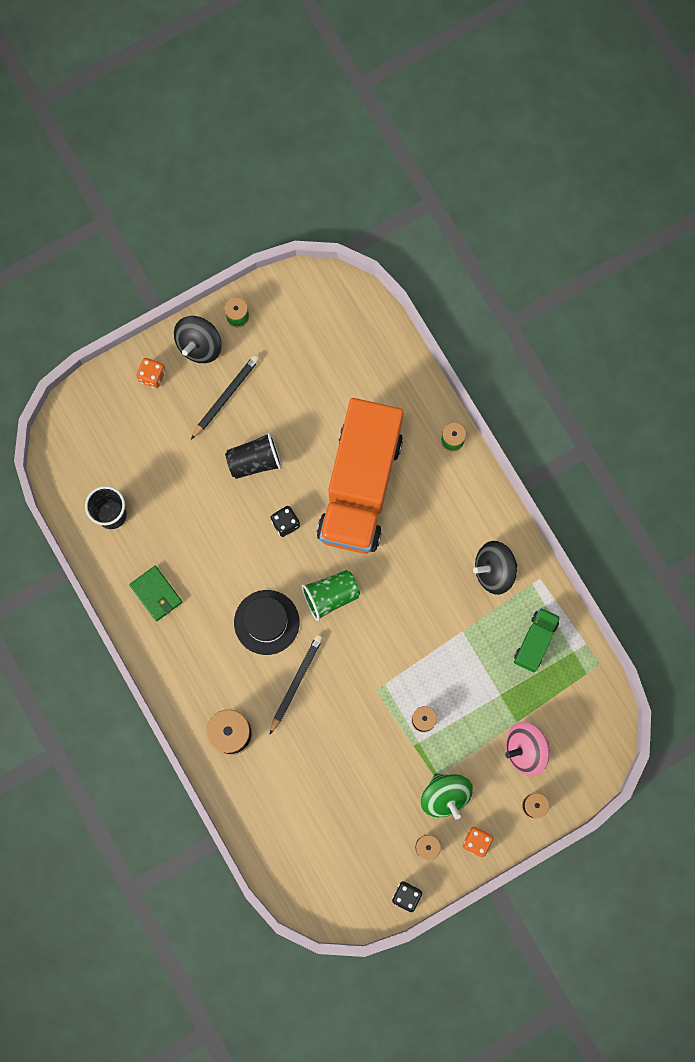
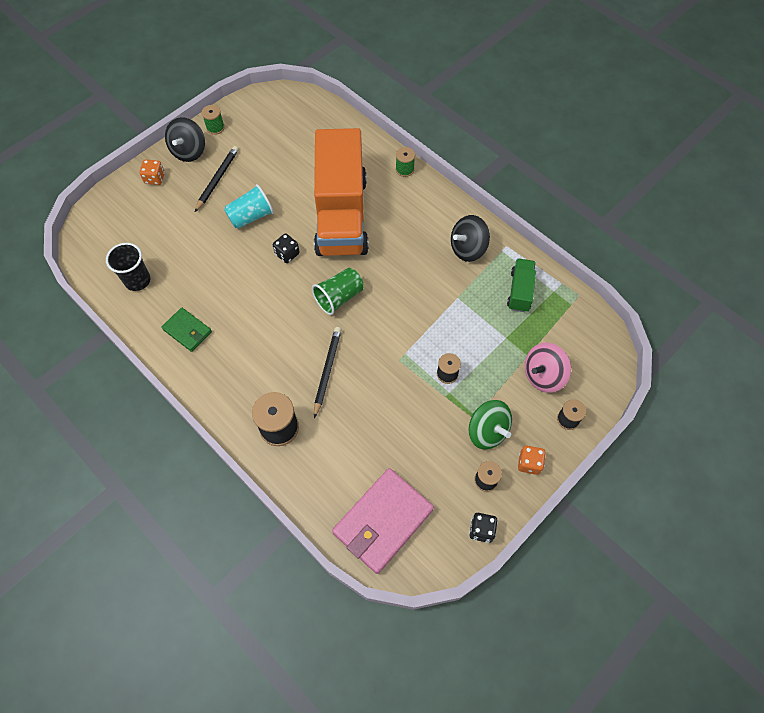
camera: 15 degrees left, 15 degrees down
(255, 461) = (251, 216): black cup -> turquoise cup
(266, 622) = (289, 330): black hat -> none
(312, 861) = (383, 521): none -> pink wallet

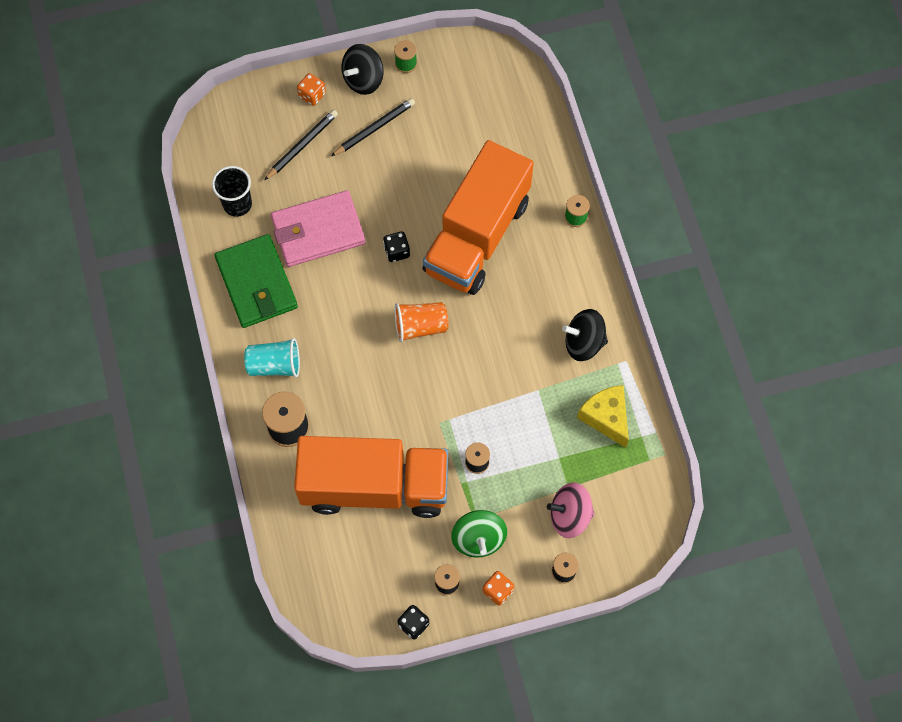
camera: 30 degrees right, 5 degrees up
(187, 331) = (256, 283): green wallet -> green wallet, size x1.84
(251, 216) = (384, 190): turquoise cup -> turquoise cup (274, 365)
(327, 371) = (364, 396): black pencil -> black pencil (302, 145)
(339, 297) = (420, 326): green cup -> orange cup
(379, 435) = (374, 486): none -> orange truck
(383, 521) = (330, 566): pink wallet -> pink wallet (318, 231)
(520, 291) = (606, 417): green truck -> yellow cheese

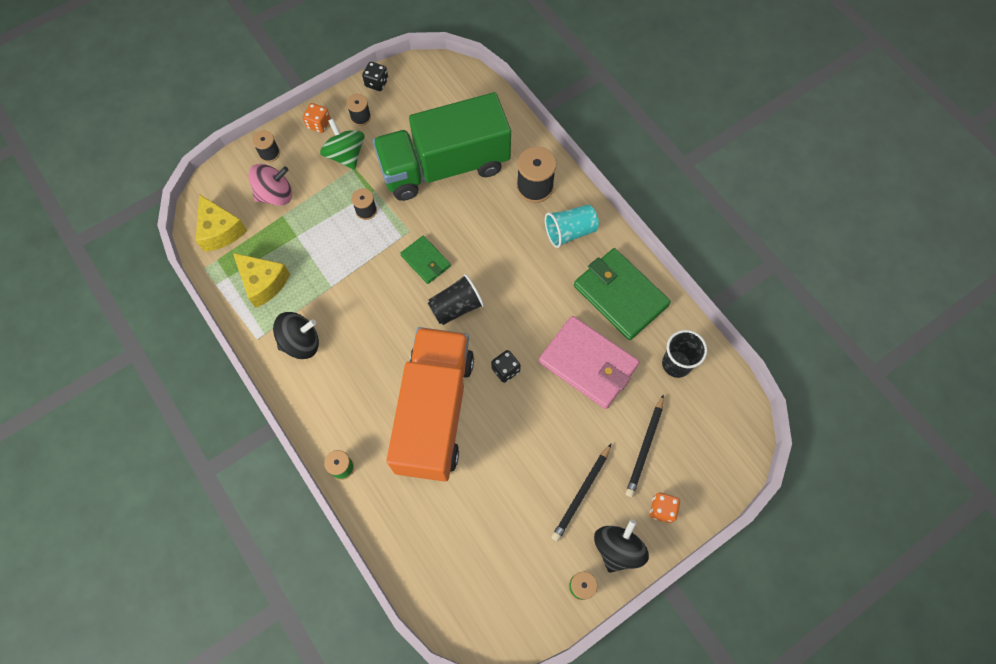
camera: 160 degrees right, 0 degrees up
(318, 231) = (588, 364): pink wallet -> pink wallet turned 75 degrees clockwise
(374, 486) = (444, 166): orange truck -> green truck
(420, 326) = (456, 307): orange cup -> black cup
(433, 384) = (425, 261): none -> green wallet
(639, 492) = (220, 230): none -> yellow cheese

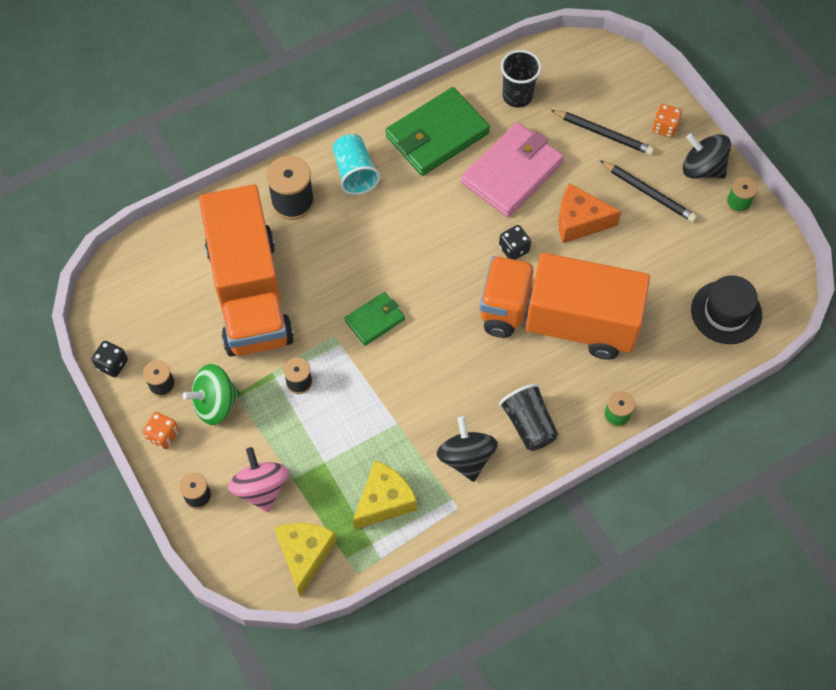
camera: 85 degrees left, 5 degrees down
(220, 230) = (305, 555): yellow cheese -> yellow cheese turned 60 degrees counterclockwise
(444, 166) = (250, 293): green truck -> orange truck
(453, 572) = (726, 312): none -> black hat
(456, 307) = (436, 292): black cup -> black cup (528, 424)
(541, 428) = (579, 221): none -> orange cheese

